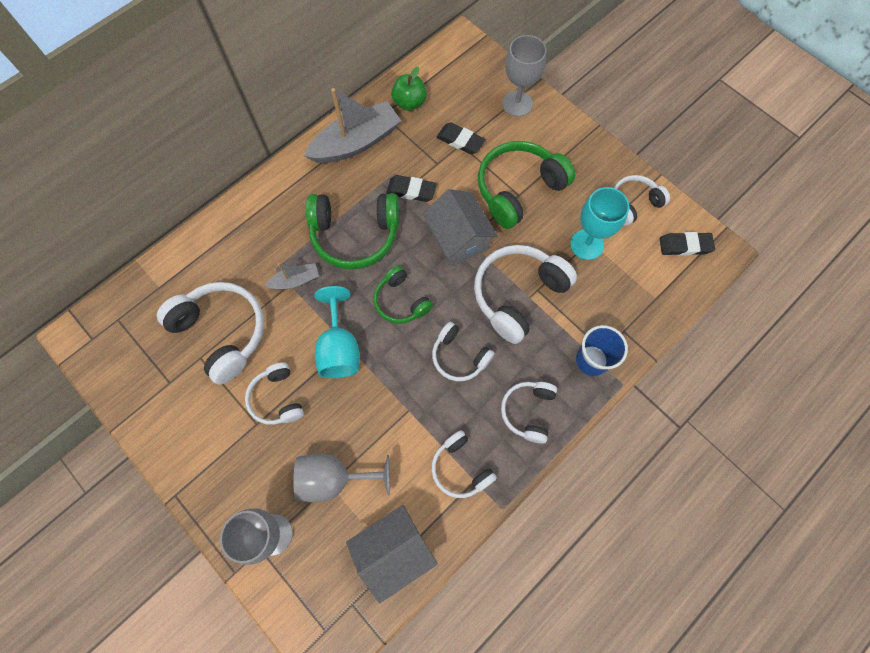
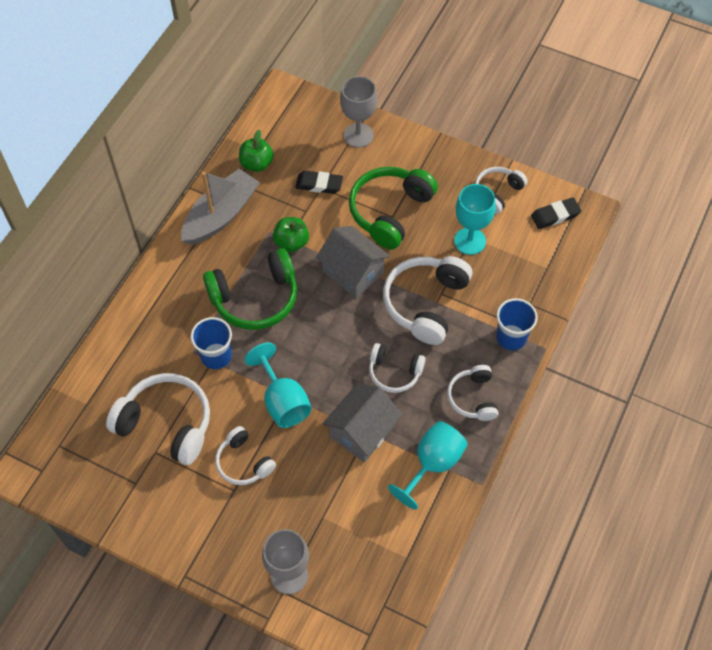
camera: 20 degrees left, 10 degrees down
(295, 280) = (216, 356): grey boat -> blue cup
(334, 478) = (324, 511): grey goblet -> none
(394, 551) = (402, 550): grey house -> grey house (362, 431)
(401, 301) = (322, 342): green headphones -> none
(411, 190) = (291, 243): black eraser -> green apple
(460, 468) = (433, 464): white headphones -> turquoise goblet

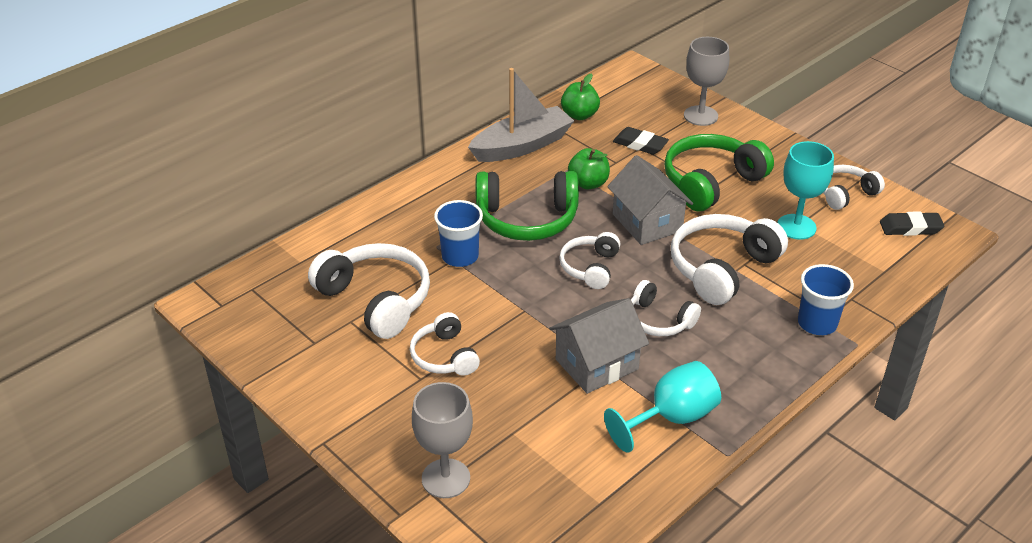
camera: 20 degrees right, 20 degrees down
(283, 401) = (516, 313): turquoise goblet -> none
(473, 398) = (747, 368): white headphones -> white headphones (590, 267)

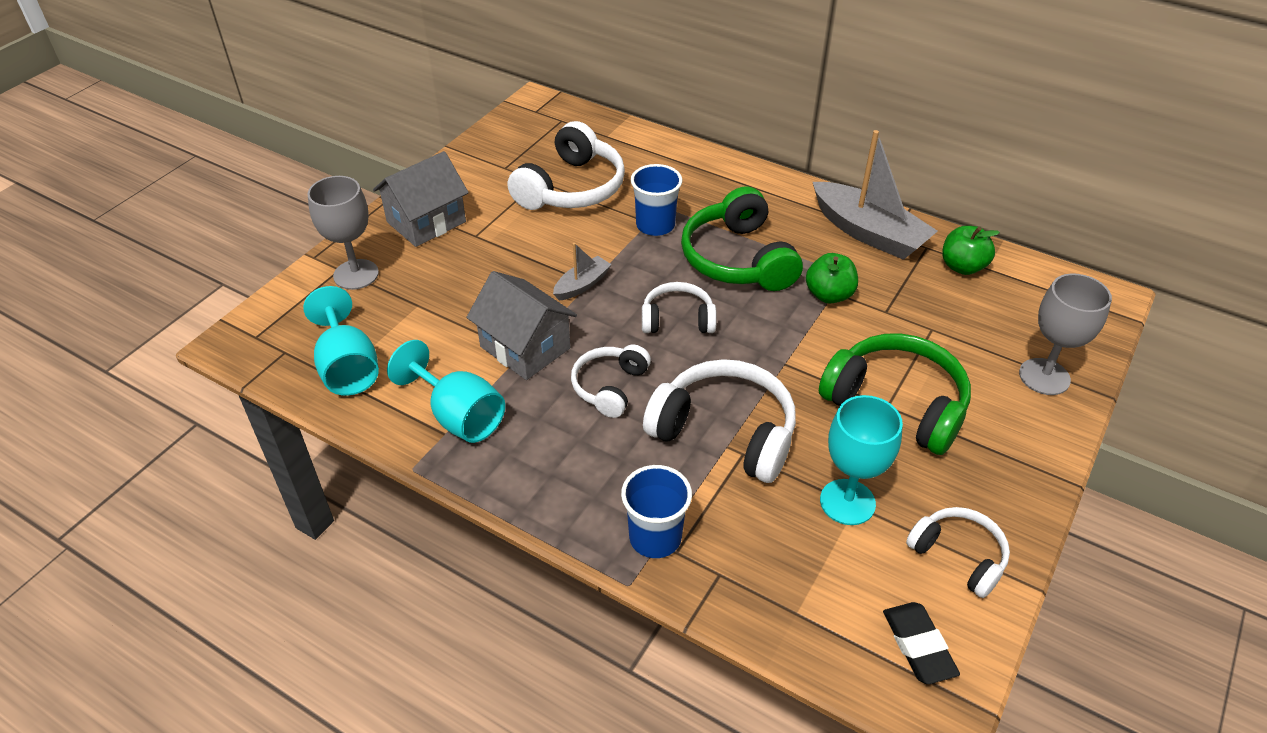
camera: 75 degrees right, 5 degrees up
(444, 356) = (508, 243): white headphones -> none
(525, 316) = (582, 285): none -> grey boat
(588, 493) = (348, 368): none -> turquoise goblet
(640, 144) = (937, 327): black eraser -> none
(647, 222) = (781, 354): grey house -> grey house (426, 222)

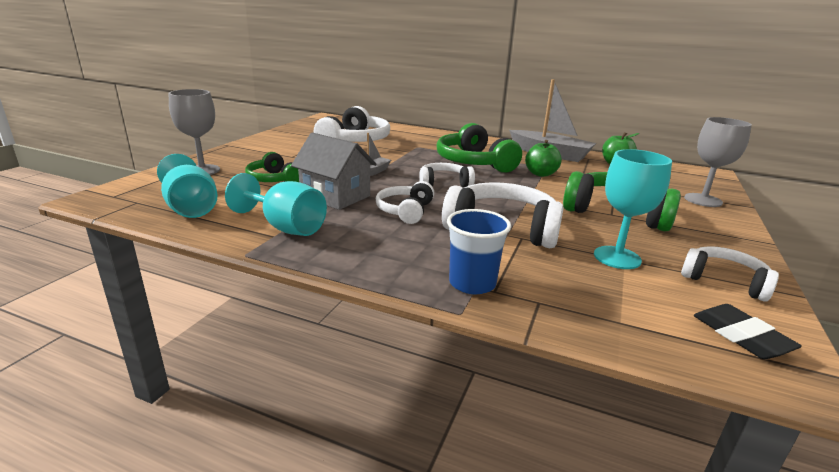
camera: 10 degrees left, 20 degrees down
(426, 222) = (256, 152): grey house -> none
(449, 301) = (274, 179): none -> green headphones
(655, 225) = (414, 152): blue cup -> none

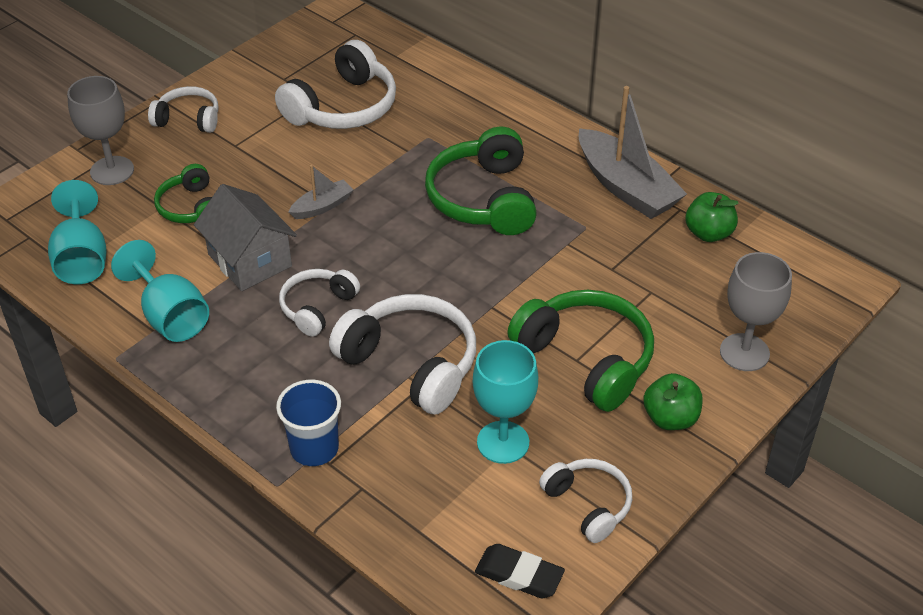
camera: 20 degrees right, 20 degrees up
(444, 184) = (403, 251): white headphones -> white headphones (188, 119)
(540, 174) = (561, 245): green apple -> green apple (670, 418)
(741, 336) = (519, 575): black eraser -> black eraser turned 60 degrees counterclockwise

